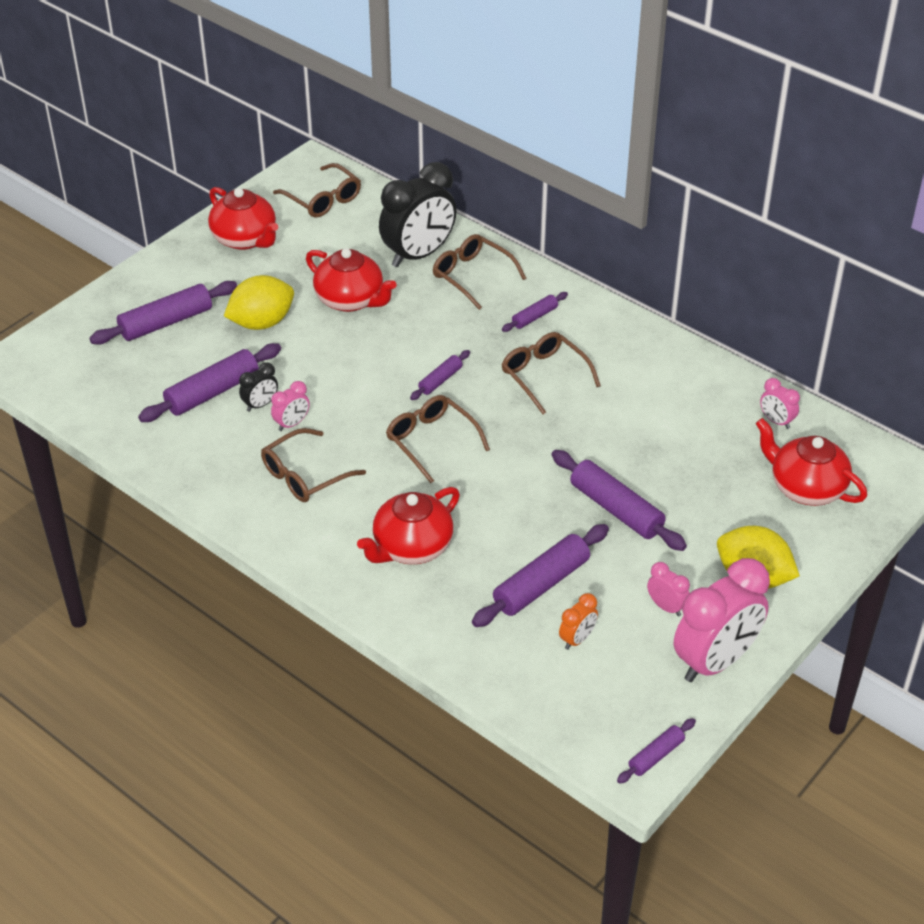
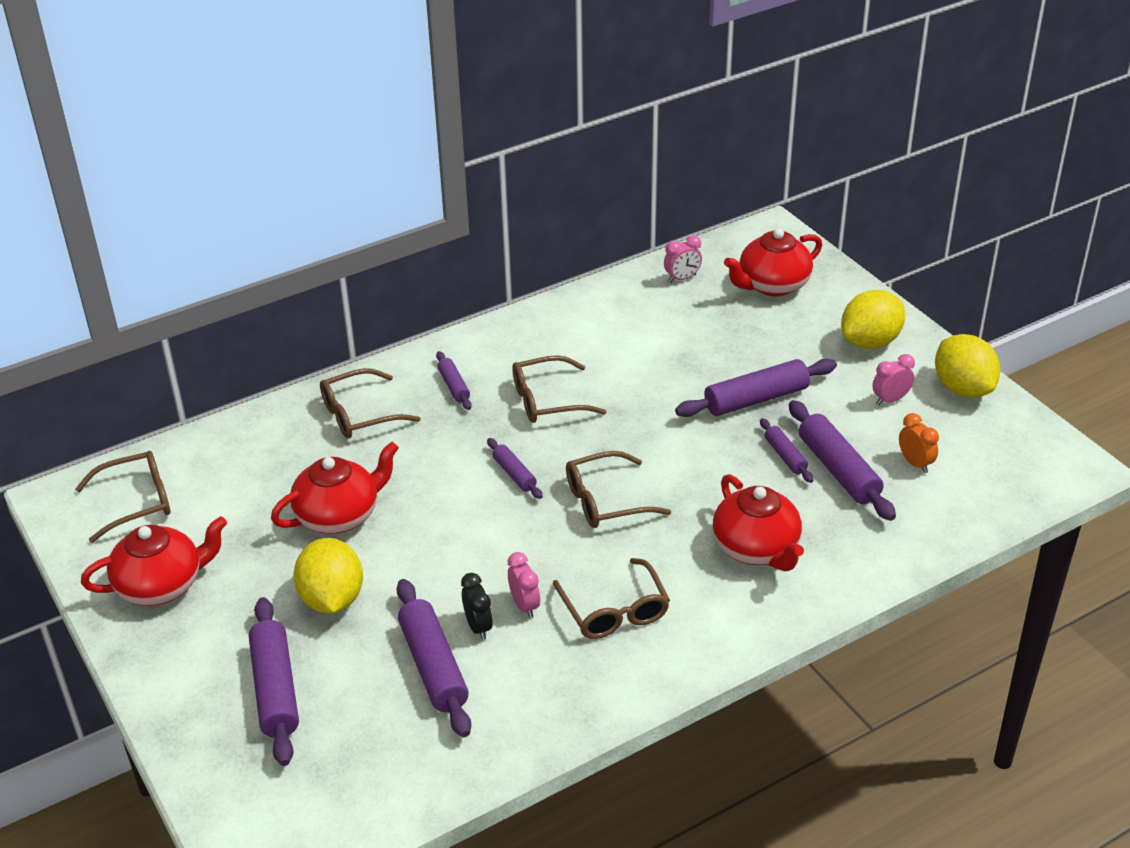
camera: 70 degrees left, 5 degrees down
(418, 255) = (296, 446): black clock -> none
(656, 756) = (1063, 449): purple rolling pin -> purple rolling pin (785, 456)
(715, 661) = (962, 388): pink clock -> yellow lemon

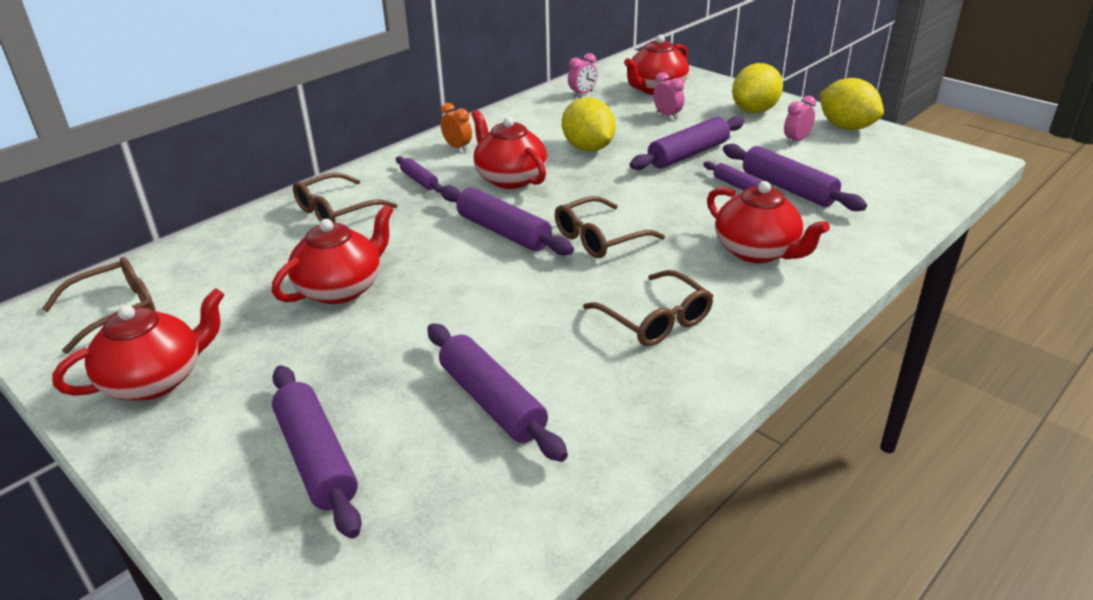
camera: 15 degrees left, 5 degrees down
(332, 599) = (356, 359): yellow lemon -> yellow lemon (588, 148)
(478, 627) = (524, 357): black clock -> none
(514, 474) = (504, 232): purple rolling pin -> purple rolling pin, size x1.84
(524, 606) = (564, 331): pink clock -> pink clock (667, 115)
(548, 400) = (510, 178): brown glasses -> red teapot
(915, 463) = (846, 176): orange clock -> orange clock (457, 147)

